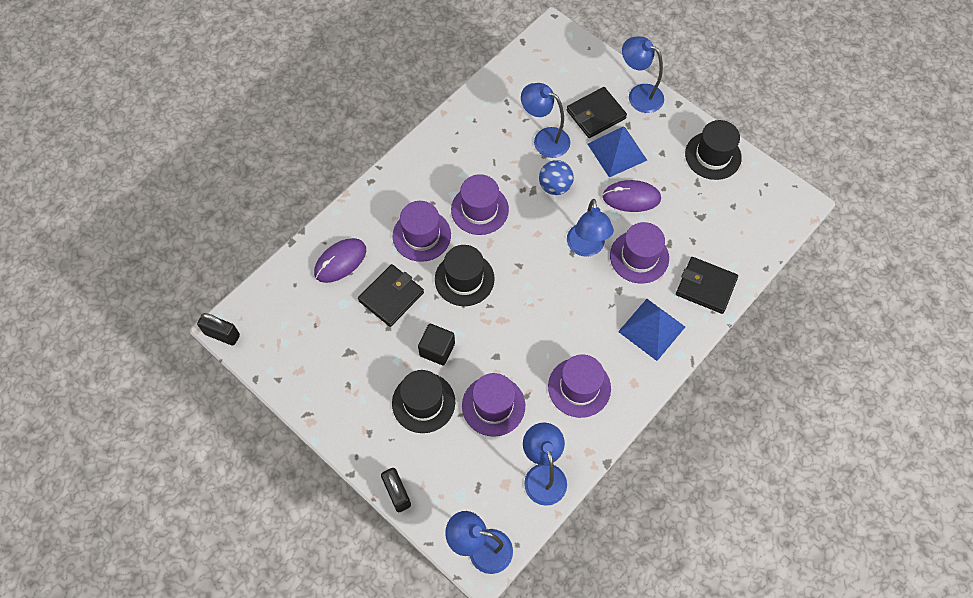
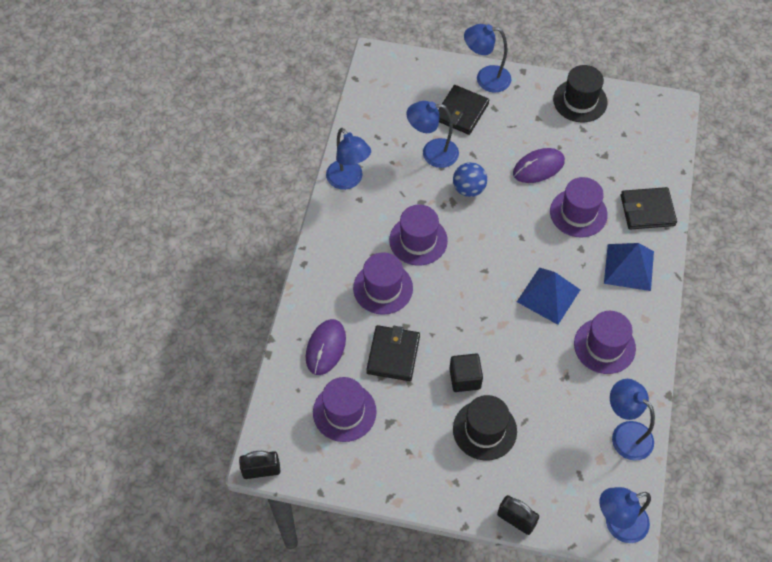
camera: 30 degrees left, 5 degrees down
(464, 279) = (446, 306): black hat -> none
(493, 405) = (545, 400): purple hat -> purple hat (344, 412)
(586, 247) = (530, 227): blue lamp -> blue lamp (348, 180)
(617, 152) = (500, 135): blue pyramid -> blue pyramid (548, 295)

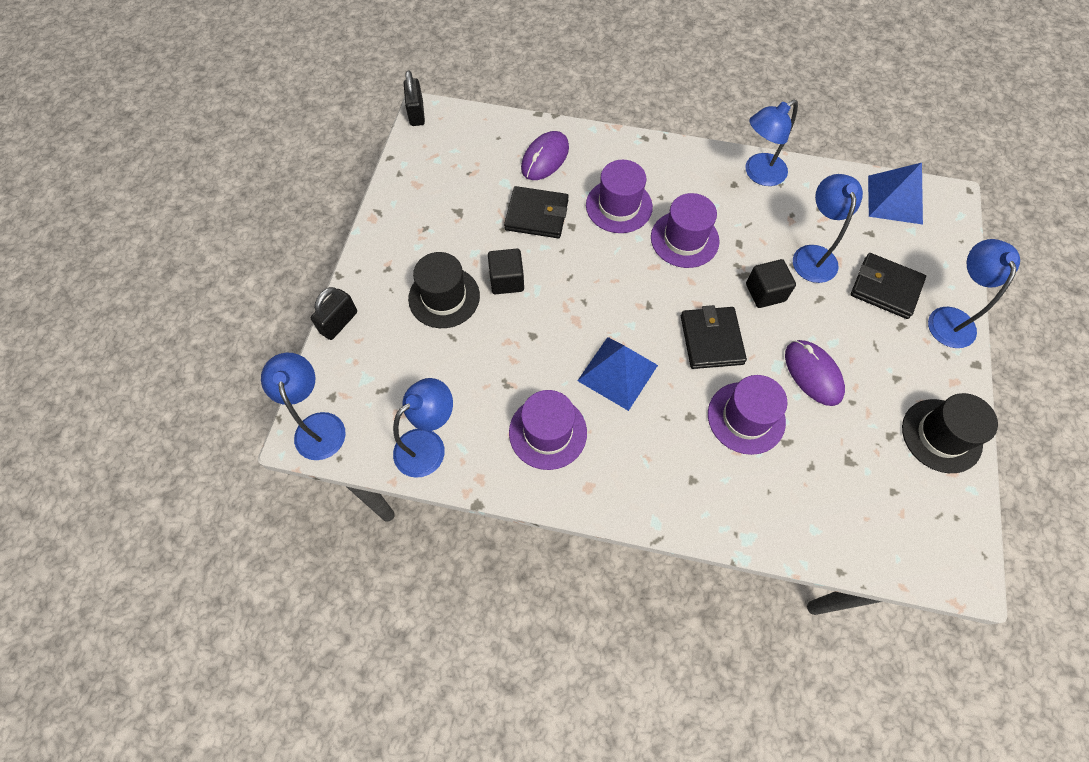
camera: 90 degrees right, 5 degrees up
(325, 348) = (545, 158): purple mouse -> purple mouse turned 75 degrees counterclockwise
(344, 412) = (472, 174): purple hat -> none
(468, 189) = (765, 292): blue ball -> black cube
(629, 267) = (666, 474): blue pyramid -> blue pyramid (894, 199)
(647, 210) = (762, 510): black wallet -> black wallet (711, 339)

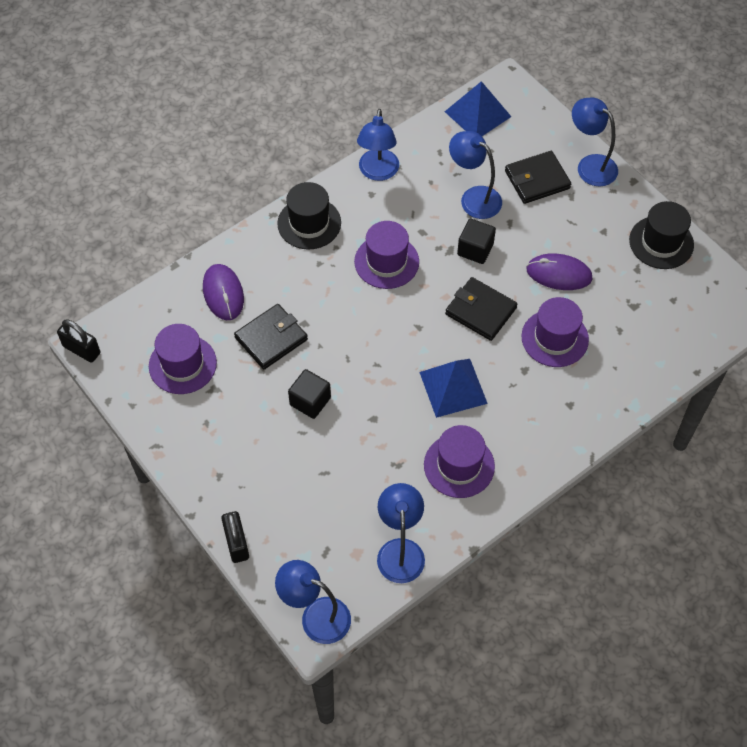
camera: 50 degrees left, 5 degrees down
(444, 297) = (284, 454): black hat -> black hat (309, 223)
(619, 206) = (317, 279): purple hat -> purple hat (182, 364)

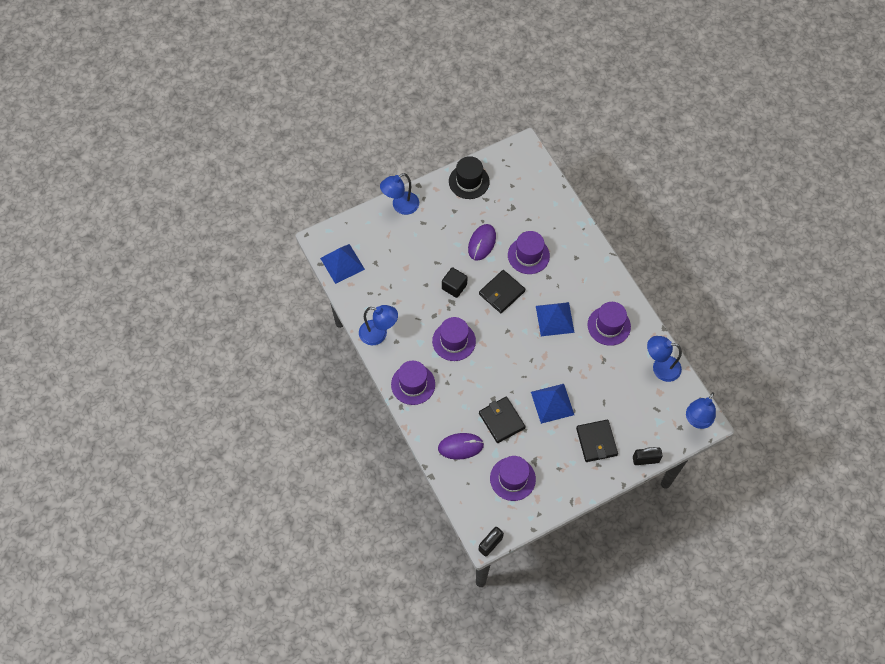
camera: 80 degrees left, 5 degrees up
(309, 223) = (413, 384): black hat -> purple hat
(310, 401) = (552, 403): black cube -> blue pyramid
(474, 198) = (412, 279): blue lamp -> none
(537, 180) = (406, 239): black wallet -> black wallet (596, 442)

